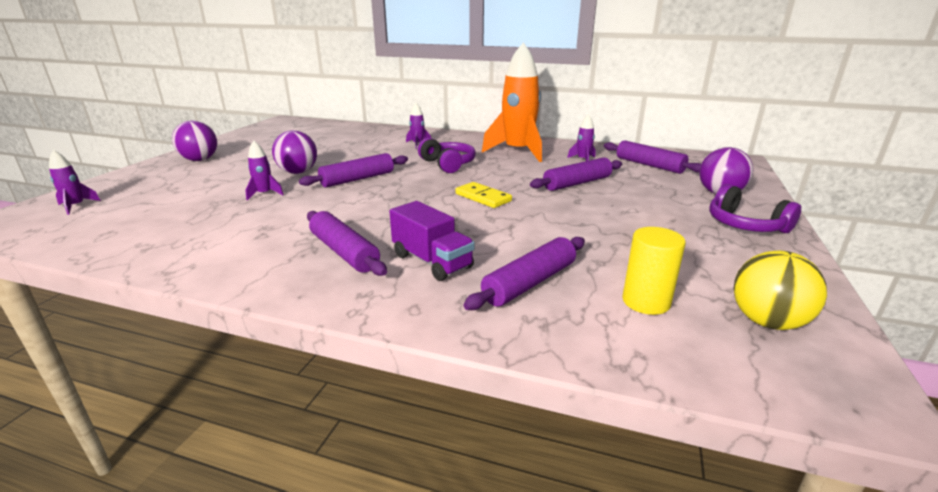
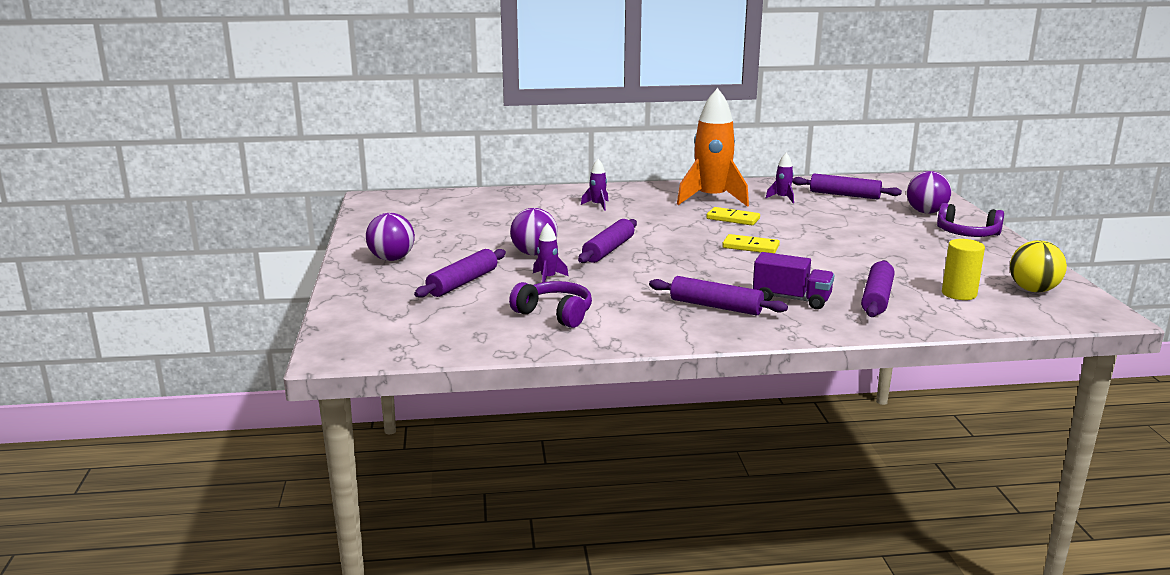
camera: 25 degrees left, 5 degrees down
(76, 206) = (381, 322): purple rocket -> none
(448, 164) = (667, 222): purple headphones -> purple headphones (555, 314)
(509, 170) = (733, 219): none -> yellow domino
(577, 183) = (808, 221): purple rolling pin -> purple rolling pin (462, 283)

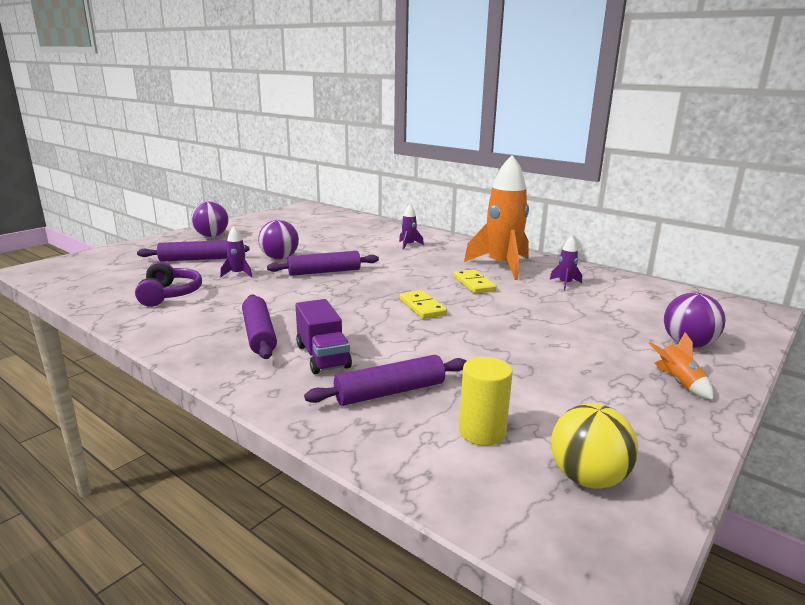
camera: 45 degrees right, 0 degrees up
(844, 195) = (636, 300): purple rolling pin -> none
(967, 234) = (678, 382): purple headphones -> orange rocket

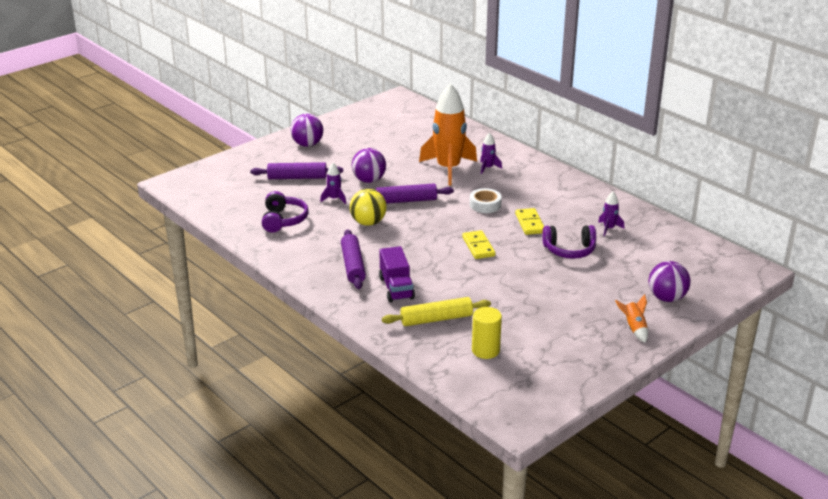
camera: 10 degrees right, 10 degrees up
(390, 392) = (436, 319): purple rolling pin -> yellow rolling pin
(416, 271) = (485, 205): none -> white tape
(502, 266) = (564, 202): orange rocket -> orange rocket (448, 169)
(533, 304) = (569, 250): none -> purple headphones
(587, 478) = (534, 381): yellow ball -> yellow ball (368, 222)

